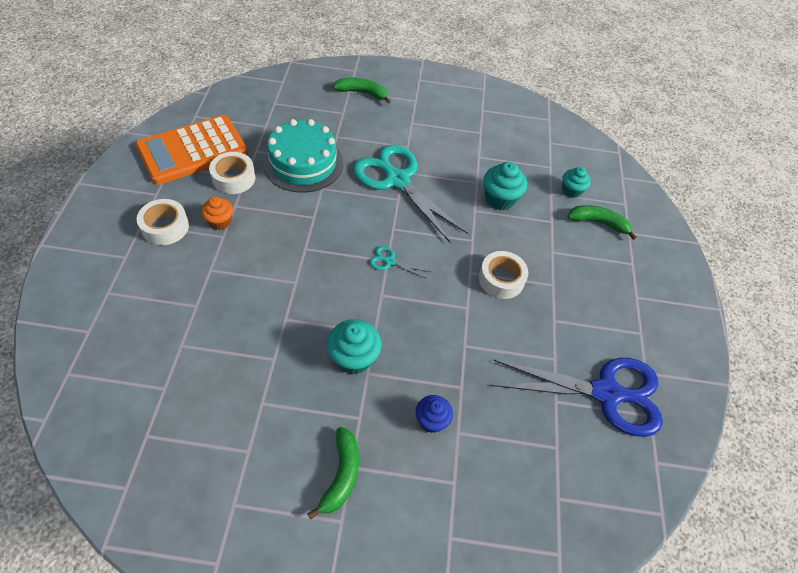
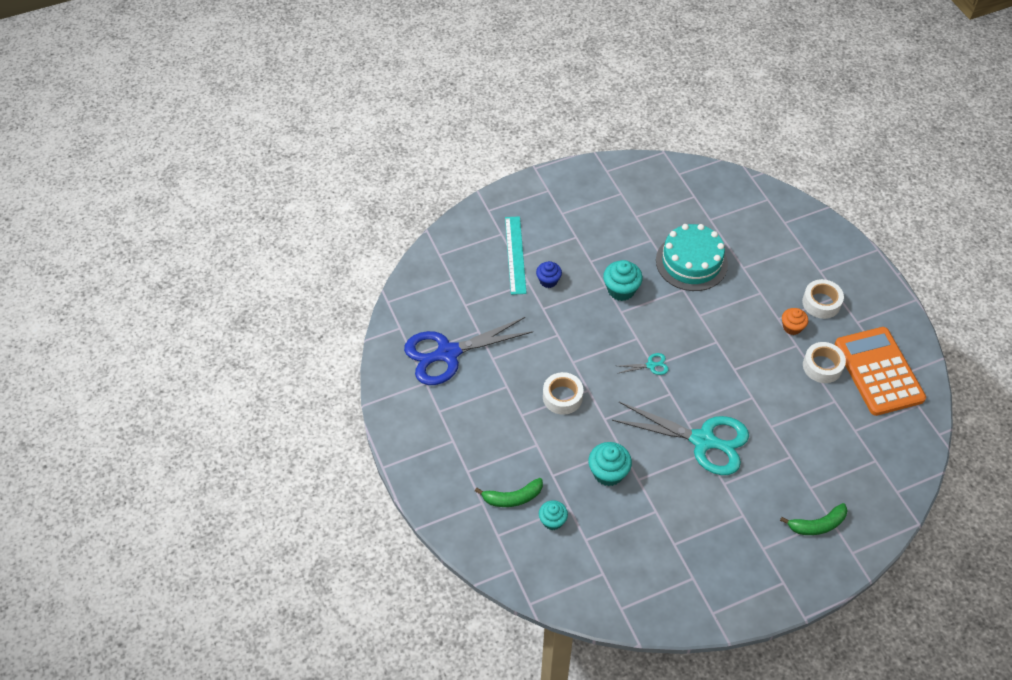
camera: 155 degrees right, 0 degrees up
(192, 150) = (878, 371): orange calculator -> orange calculator turned 45 degrees counterclockwise
(303, 163) = (788, 412): turquoise cake -> turquoise cake (691, 262)
(341, 475) = (578, 231): green banana -> none
(451, 487) = (515, 255): none -> turquoise ruler

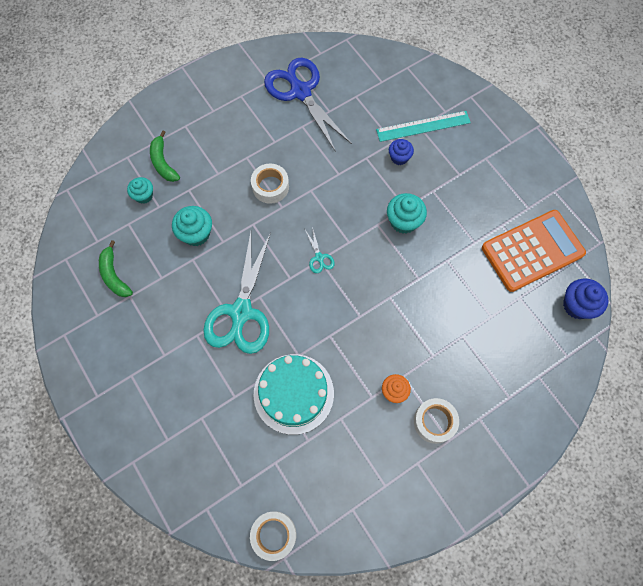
camera: 80 degrees right, 15 degrees up
(691, 262) = (456, 283): turquoise cake -> turquoise cake (293, 393)
(722, 182) = (577, 305): none -> blue cupcake
(817, 525) = (160, 426): green banana -> green banana (114, 275)
(822, 366) = (350, 425): white tape -> white tape (274, 535)
(878, 371) = (354, 488): orange calculator -> orange calculator (532, 251)

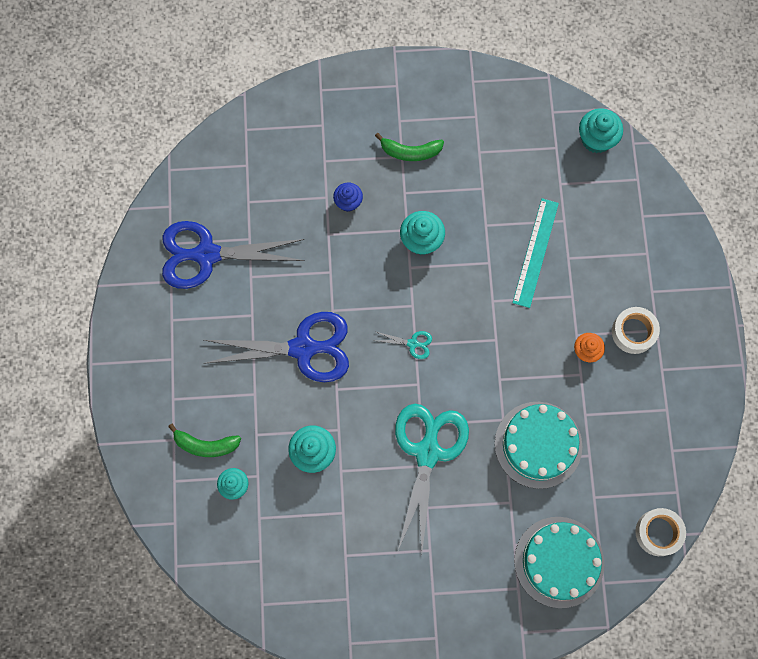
camera: 60 degrees left, 5 degrees up
(114, 275) = (312, 560): green banana -> green banana (410, 152)
(205, 461) = (559, 562): none -> turquoise cake
(241, 313) = (428, 452): turquoise scissors -> turquoise scissors turned 120 degrees counterclockwise
(270, 187) = (304, 348): white tape -> blue scissors
(423, 126) = (326, 157): turquoise ruler -> turquoise ruler (535, 252)
(532, 251) = (521, 142): orange calculator -> none
(577, 305) = (596, 139): blue cupcake -> turquoise cupcake

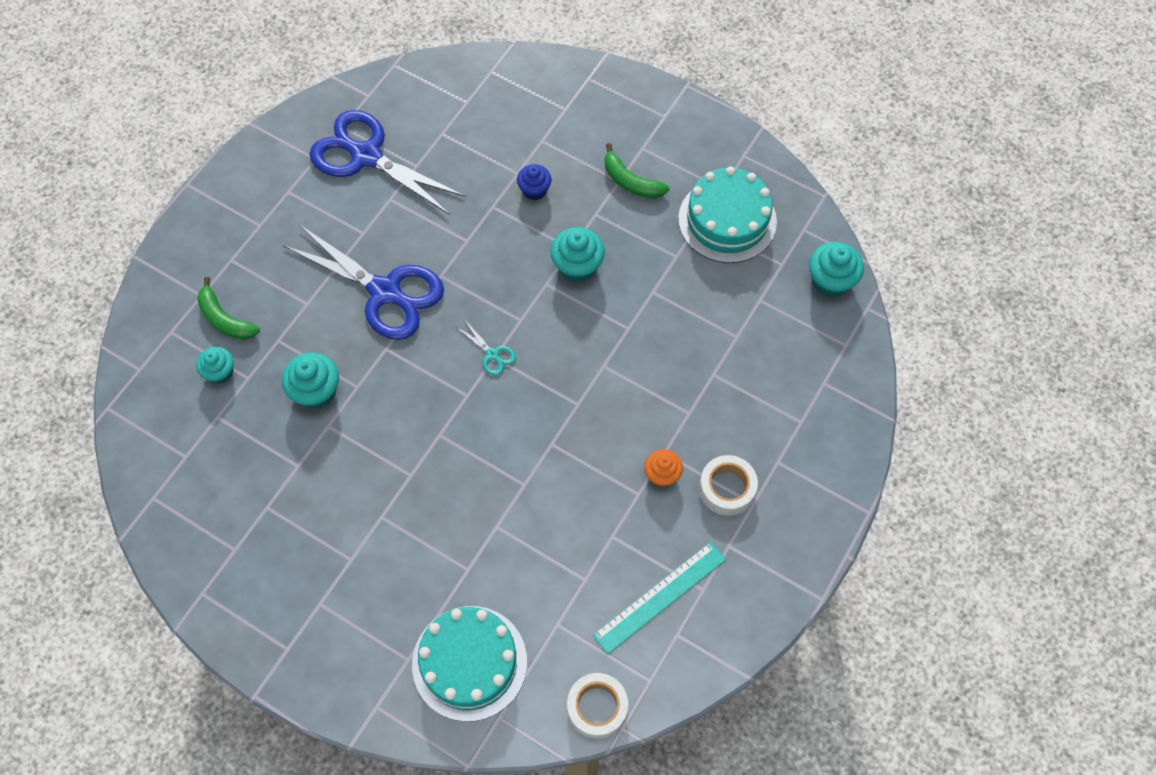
camera: 35 degrees right, 10 degrees down
(428, 452) = (425, 464): turquoise scissors -> none
(535, 252) = (683, 348): turquoise ruler -> turquoise ruler (660, 597)
(538, 444) = (540, 532): turquoise cake -> turquoise cake (727, 220)

